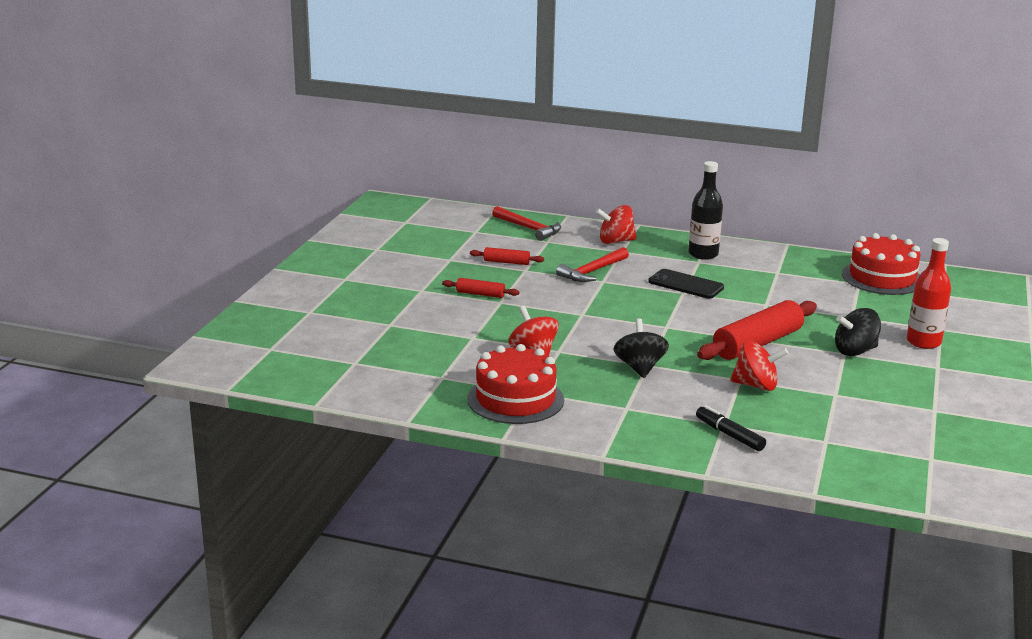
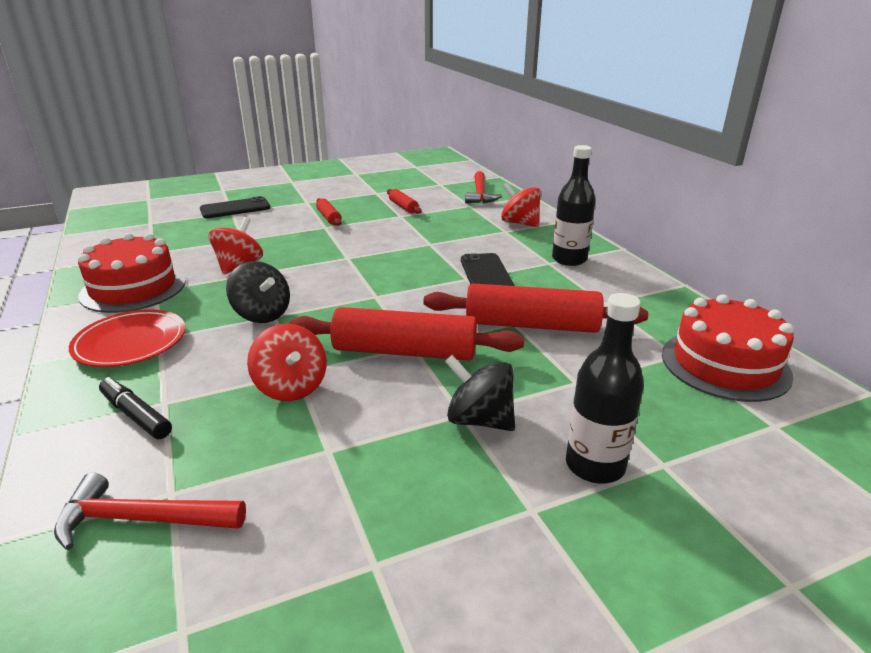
camera: 50 degrees right, 5 degrees up
(382, 321) = (235, 208): none -> black phone
(592, 272) = (441, 235): red hammer -> red hammer (142, 520)
(620, 418) = (130, 343): none -> red plate
(639, 368) = (262, 314): black spinning top -> black spinning top turned 90 degrees clockwise
(729, 435) = (136, 415): black marker -> black marker turned 60 degrees counterclockwise
(775, 301) = (531, 325): none -> red rolling pin
(923, 342) = (595, 465): red bottle -> black bottle

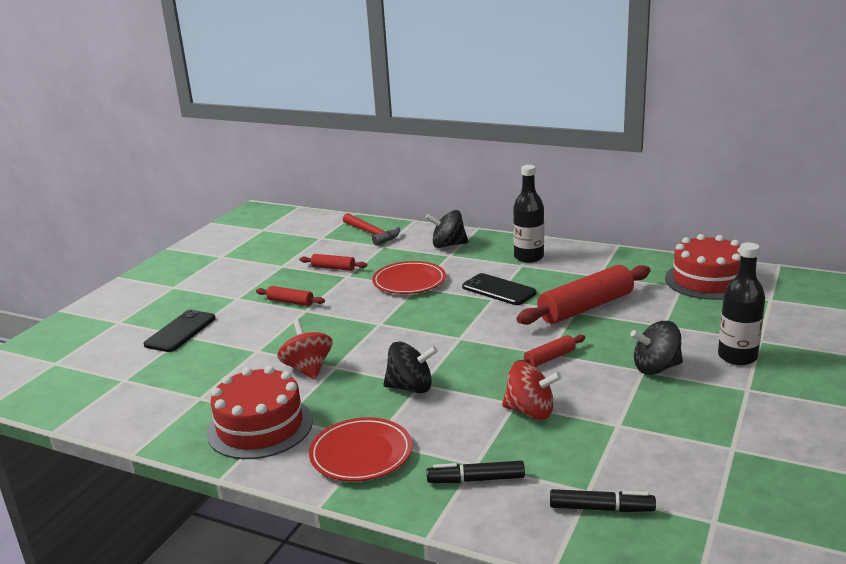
camera: 40 degrees left, 5 degrees down
(142, 520) = (601, 508): red hammer -> black marker
(404, 351) = (549, 358): red rolling pin -> red rolling pin, size x0.48
(432, 237) = (409, 282): none -> red plate
(520, 223) = (448, 245): red spinning top -> black spinning top

